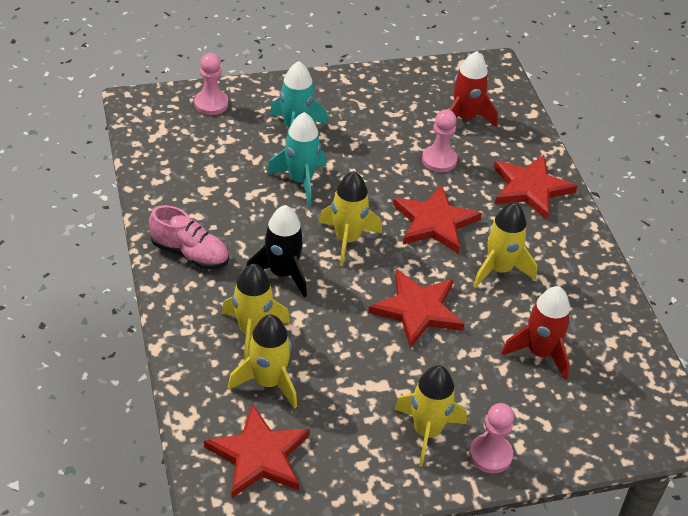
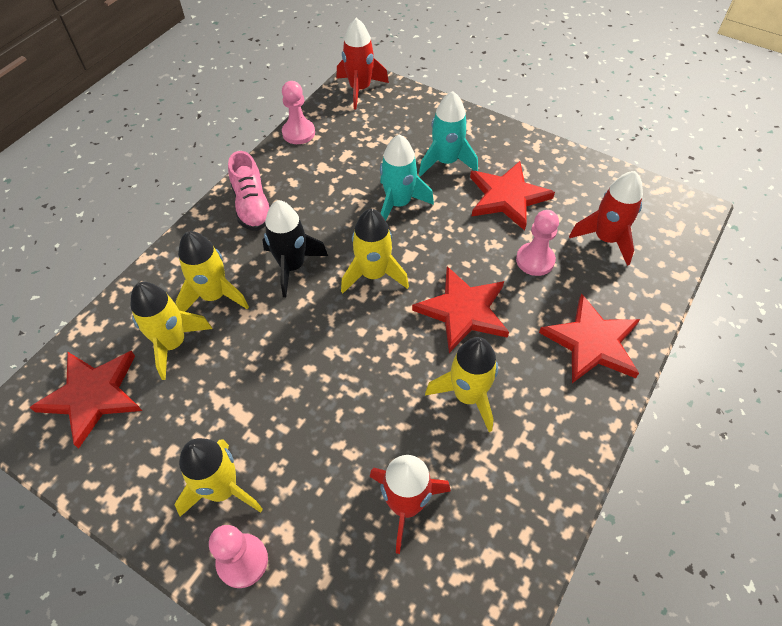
camera: 50 degrees right, 10 degrees up
(151, 111) = (360, 89): none -> red rocket
(211, 104) = (408, 107): pink pawn -> pink pawn (298, 133)
(417, 310) = (352, 376): red star -> red star (507, 197)

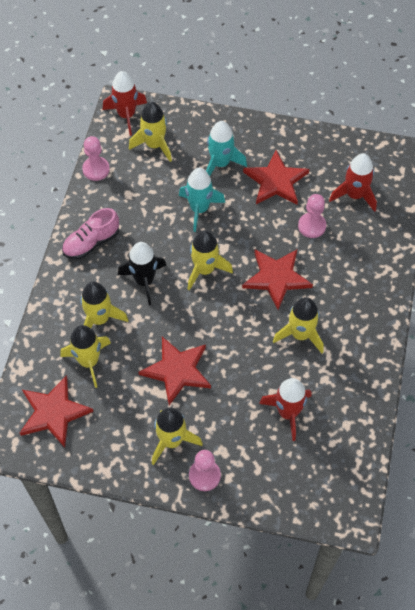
camera: 20 degrees left, 5 degrees up
(252, 206) = (91, 242): pink shoe -> pink shoe turned 90 degrees clockwise
(377, 125) = (154, 145): none -> yellow rocket
(592, 342) = (367, 274): red star -> red star (177, 371)

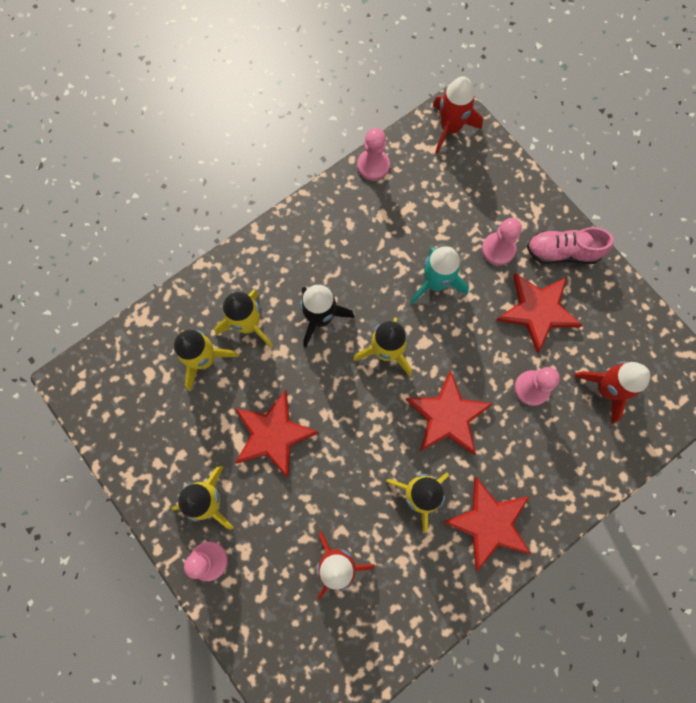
camera: 40 degrees right, 15 degrees up
(54, 412) = (133, 384): red star -> red star (489, 523)
(91, 242) = (306, 240): pink shoe -> pink shoe (562, 252)
(154, 145) = (450, 180): yellow rocket -> none
(220, 164) = (498, 249): turquoise rocket -> pink pawn

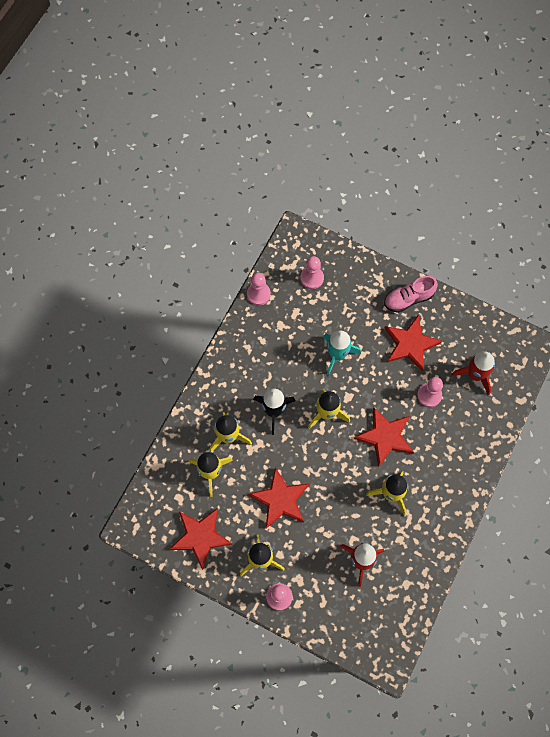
camera: 25 degrees left, 5 degrees down
(450, 128) = (297, 247): red rocket -> none
(489, 523) = (442, 491): red star -> red star (200, 536)
(498, 249) = (367, 315): pink pawn -> pink pawn (312, 278)

